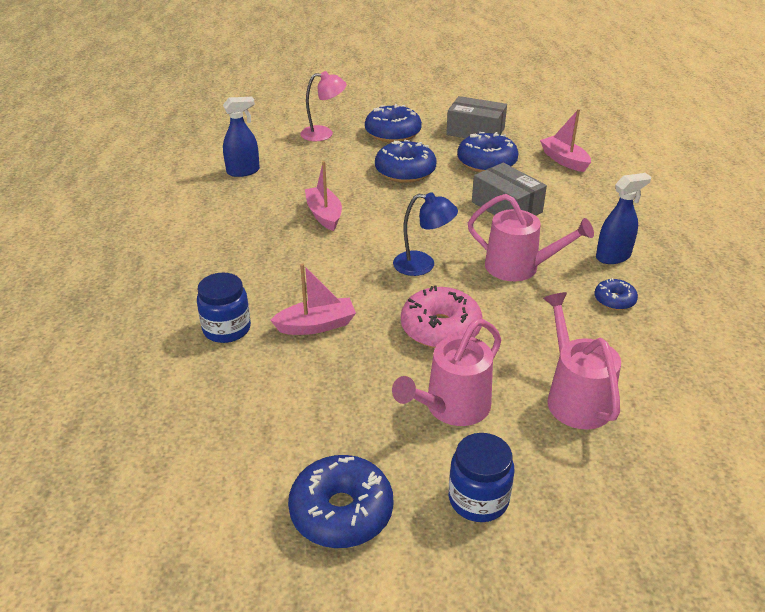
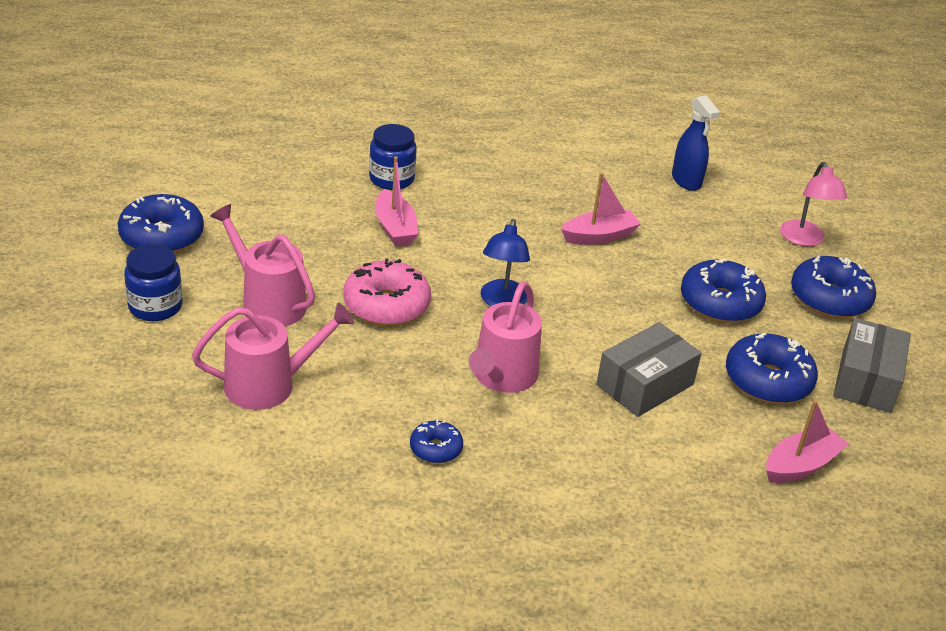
camera: 85 degrees right, 0 degrees up
(613, 257) = (533, 467): blue spray bottle -> none

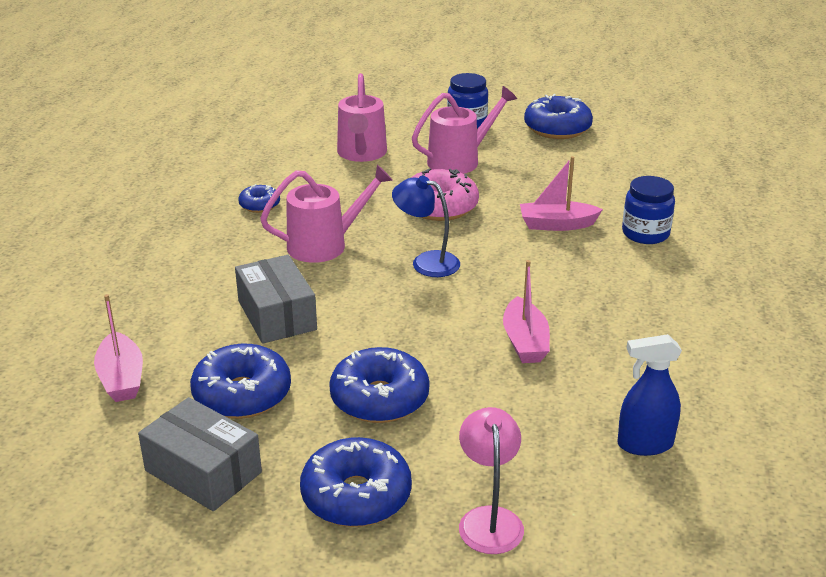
camera: 110 degrees right, 5 degrees down
(502, 377) = (324, 245): pink watering can -> pink watering can turned 120 degrees clockwise
(804, 239) = (489, 519): pink lamp -> pink lamp turned 75 degrees clockwise

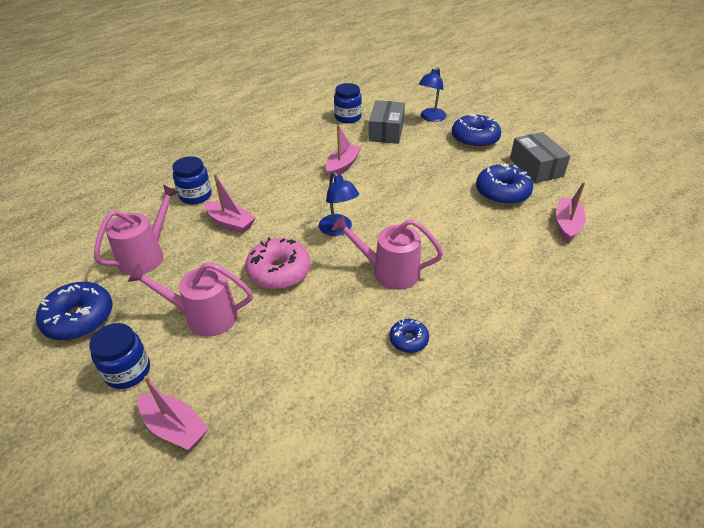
camera: 145 degrees left, 10 degrees up
(277, 315) = (458, 229): grey box -> grey box (386, 131)
(361, 153) = (267, 371): pink watering can -> pink watering can (146, 255)
(379, 398) = (436, 167): blue donut -> none
(391, 116) = (175, 427): none -> pink boat
(489, 519) = (431, 118): pink lamp -> blue lamp
(644, 444) = (348, 117): blue spray bottle -> blue jar

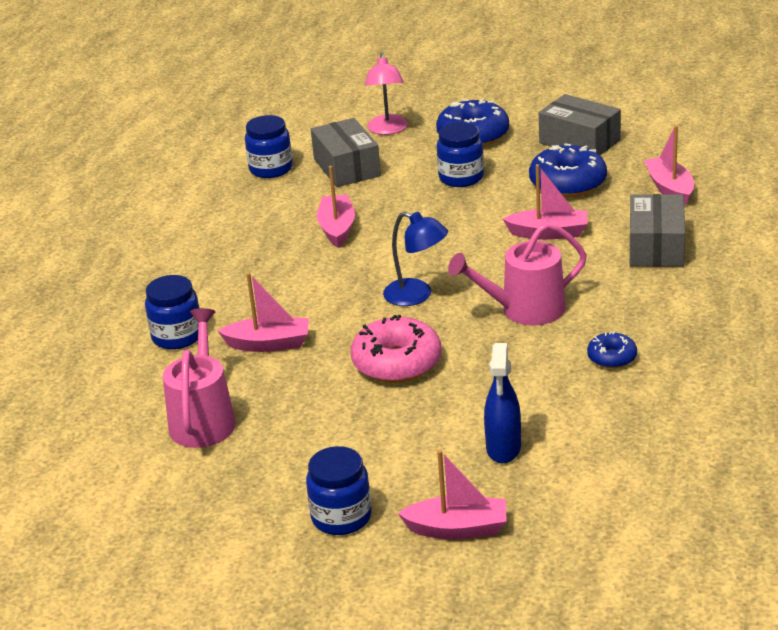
camera: 30 degrees left, 10 degrees down
(79, 318) = (209, 507): blue donut -> none
(204, 316) = (364, 437): pink watering can -> none
(269, 376) = (503, 448): none -> blue spray bottle
(431, 118) = (388, 130): blue lamp -> pink lamp
(442, 162) = (461, 177): none -> blue jar
(458, 222) = (549, 233): none -> pink boat
(519, 265) = (656, 247): none -> grey box

